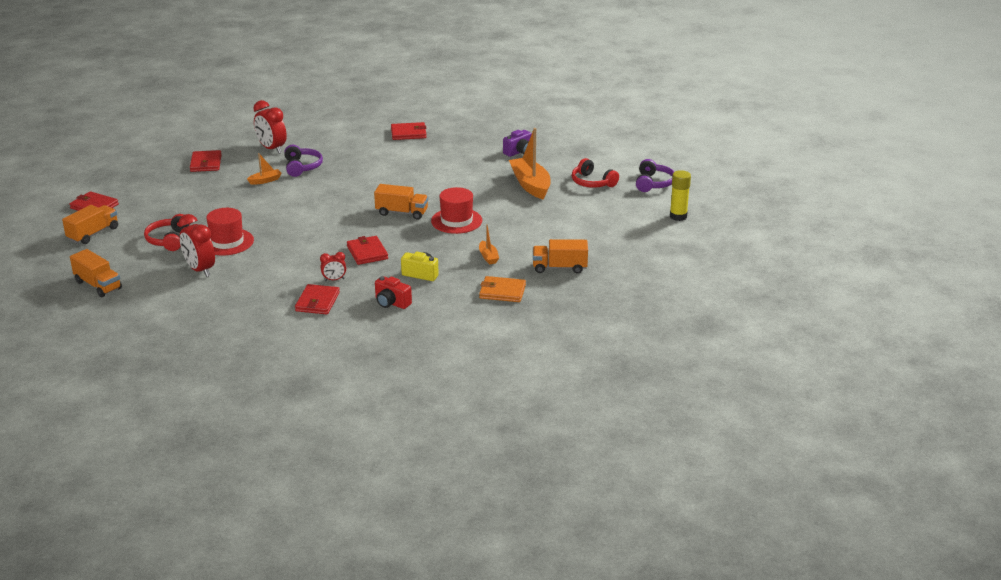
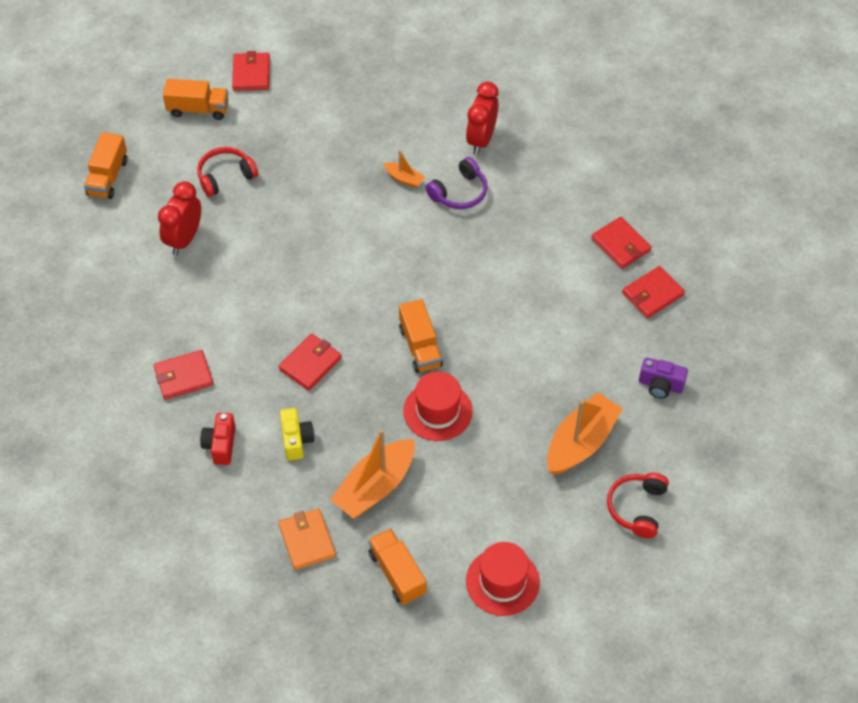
camera: 60 degrees right, 25 degrees up
(206, 163) = (405, 104): red wallet -> red wallet (652, 294)
(227, 242) = (252, 227): red hat -> red hat (502, 582)
(334, 280) = (236, 366): red clock -> none
(488, 257) = (375, 486): orange boat -> orange boat, size x2.07
(653, 183) = (687, 581): purple headphones -> none
(678, 216) = (615, 650): yellow glue stick -> none

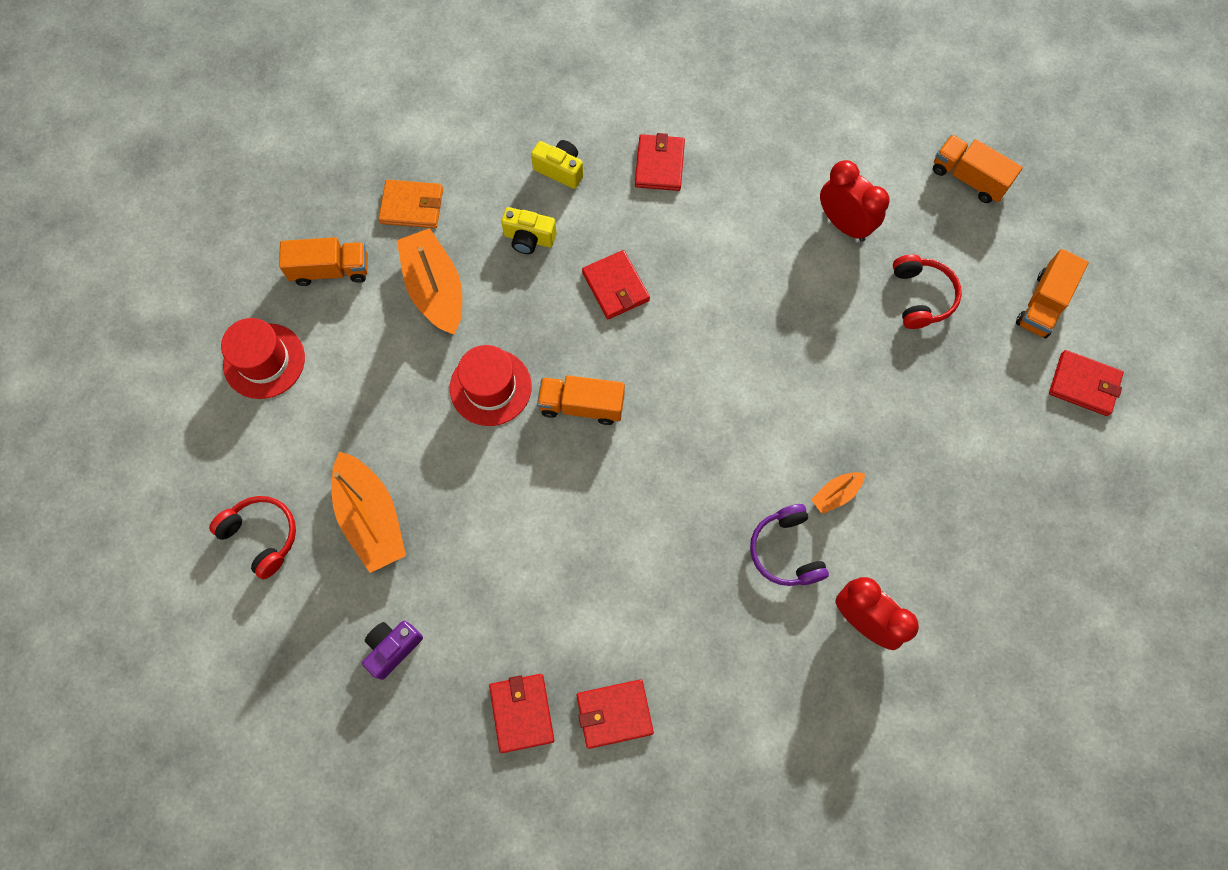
camera: 115 degrees right, 15 degrees up
(220, 445) = (560, 170): red camera -> yellow camera

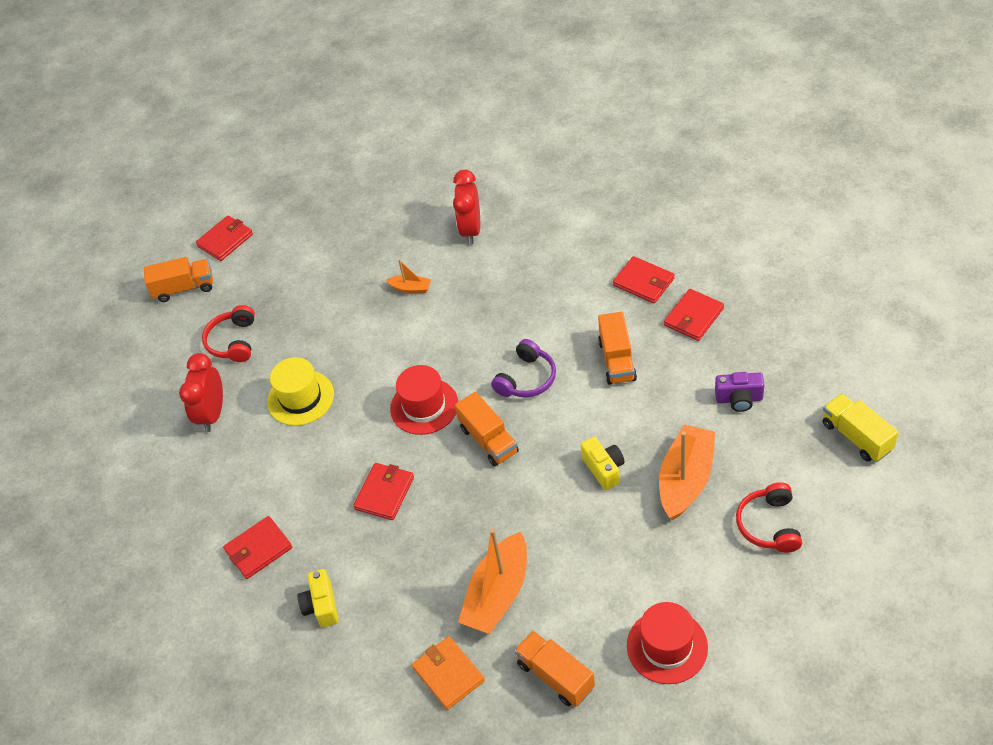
camera: 125 degrees left, 20 degrees down
(247, 702) = (856, 436): none -> yellow truck
(490, 387) = (531, 497): red hat -> red hat (424, 406)
(529, 238) = (398, 574): yellow camera -> yellow camera (604, 469)
(785, 551) = (469, 284): purple headphones -> purple headphones (527, 379)
(790, 301) = (300, 398): none -> yellow hat
(921, 296) = (233, 341): red headphones -> red headphones turned 45 degrees counterclockwise
(968, 178) = (114, 379): orange truck -> orange truck (617, 360)
(1084, 384) = (225, 240): red wallet -> red wallet turned 60 degrees clockwise

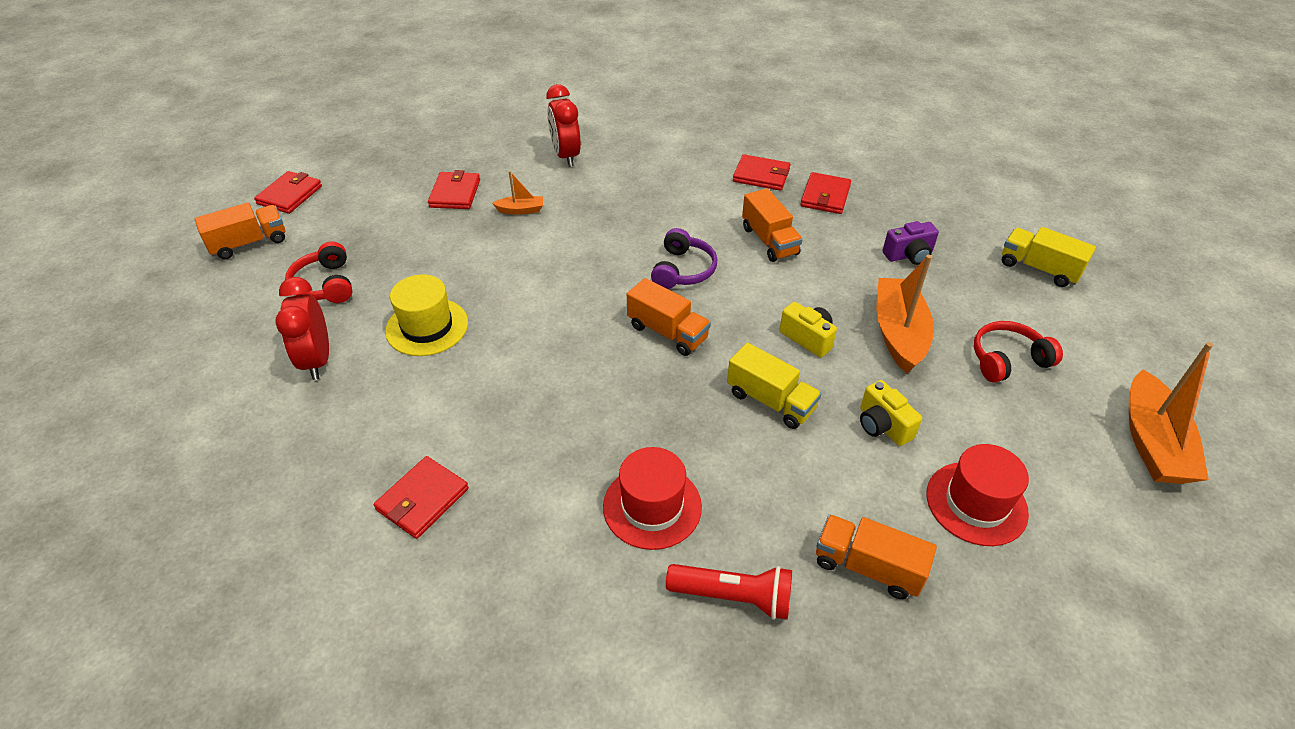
camera: 25 degrees left, 5 degrees down
(322, 606) = (532, 550): yellow camera -> yellow camera (882, 426)
(384, 493) = (566, 406): red wallet -> red wallet (455, 193)
(424, 406) = (579, 312): red hat -> red hat (652, 506)
(448, 674) = (733, 597): orange wallet -> red flashlight
(498, 594) = (752, 488): orange boat -> orange boat (1152, 442)
(545, 522) = (770, 401): none -> yellow truck
(769, 525) = (1007, 359): red headphones -> red headphones turned 90 degrees clockwise

